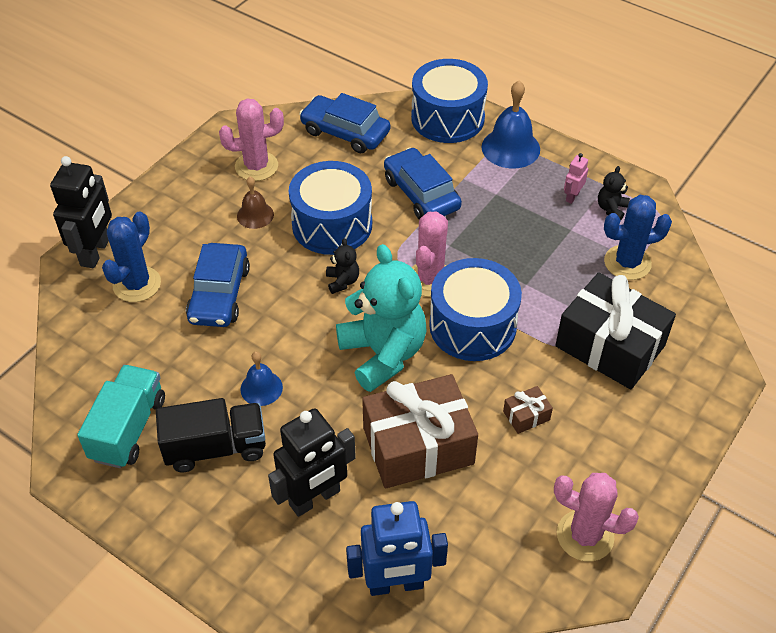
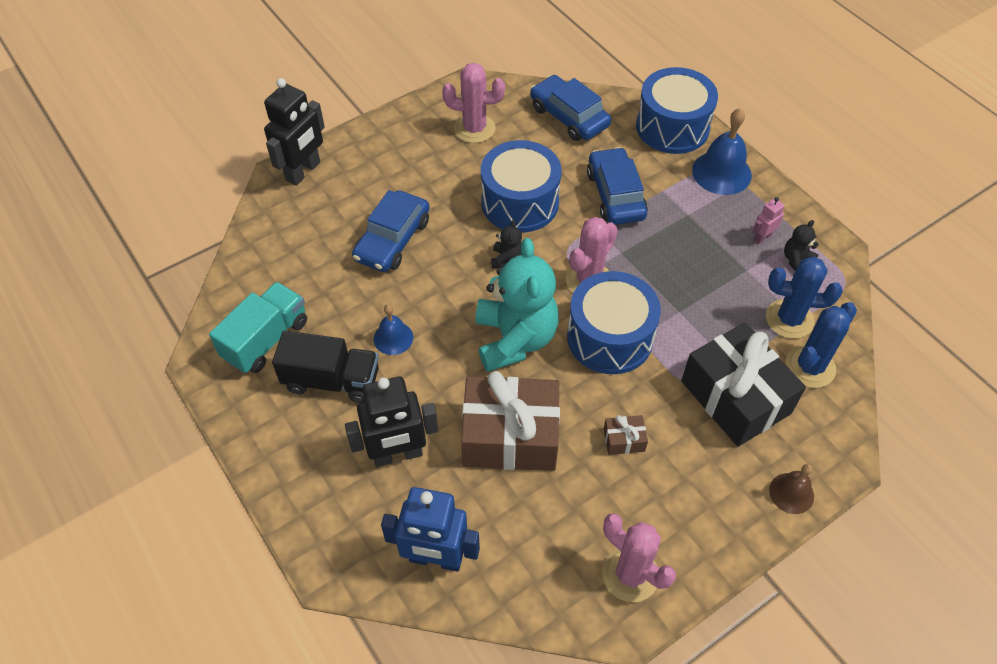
camera: 20 degrees right, 5 degrees up
(137, 284) = (326, 210): blue cactus -> blue cactus (810, 367)
(255, 215) = (454, 174): brown bell -> brown bell (791, 493)

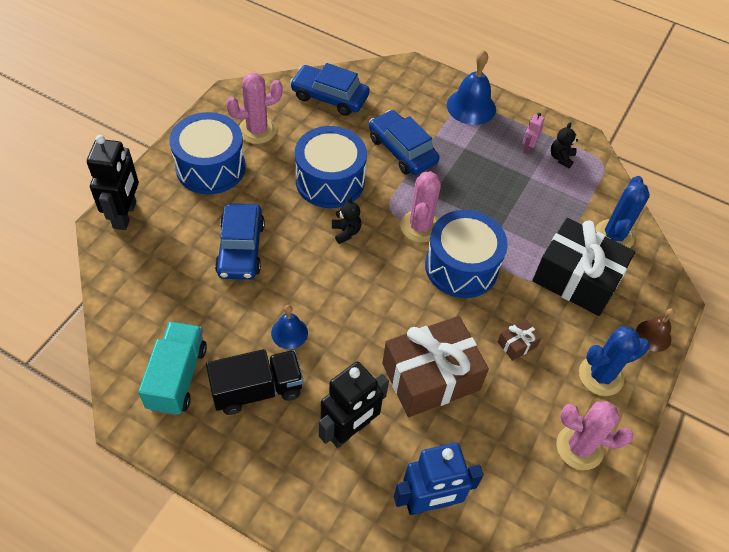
camera: 30 degrees left, 0 degrees up
(515, 339) = (389, 296): turquoise teddy bear -> none
(672, 127) = (415, 81): blue drum -> blue drum (210, 167)
(789, 319) = (580, 204): blue cactus -> blue cactus (601, 376)

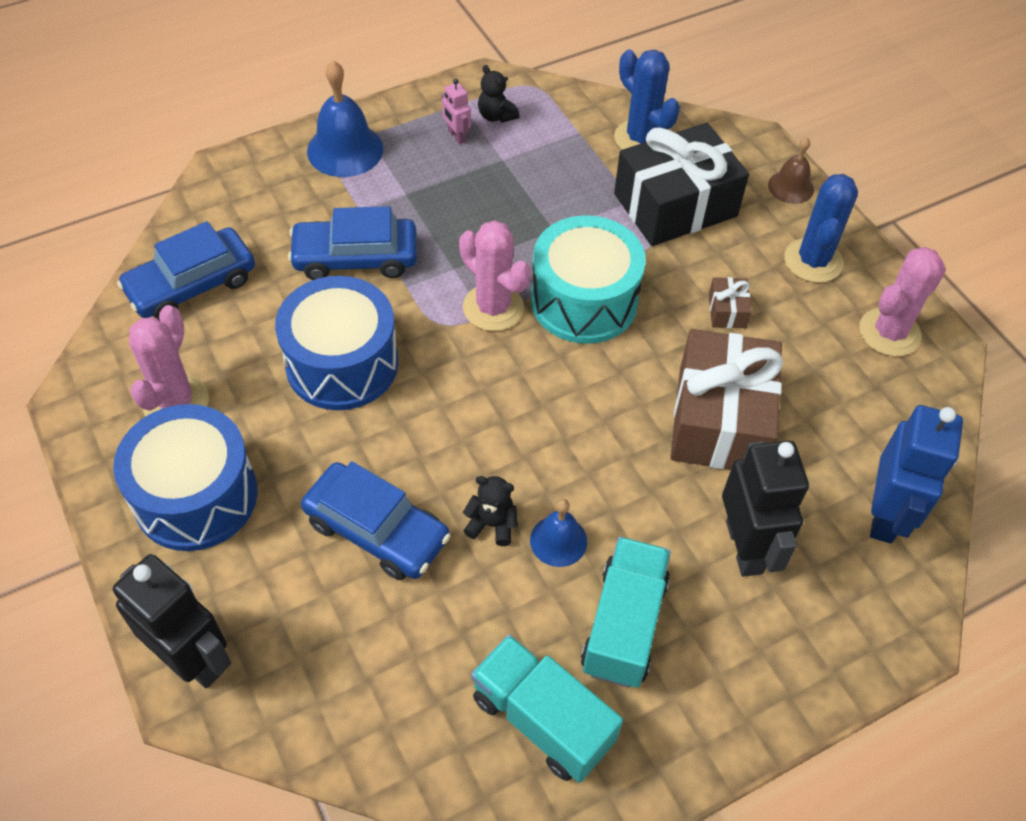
camera: 55 degrees left, 0 degrees up
(257, 390) = (624, 625): black truck -> turquoise truck
(346, 232) = (442, 391): black teddy bear -> black teddy bear (492, 524)
(461, 266) = (584, 300): blue drum -> turquoise drum

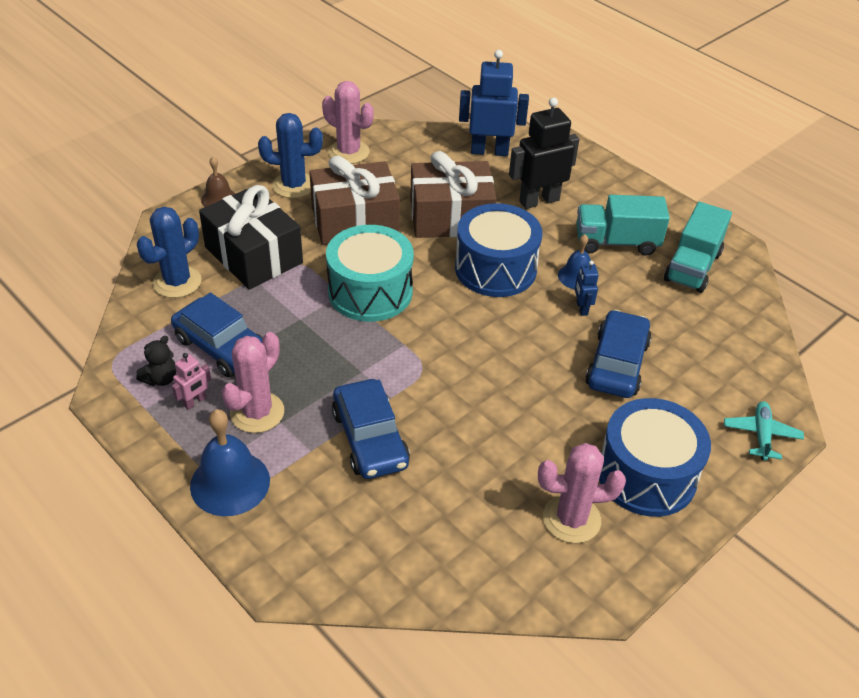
camera: 105 degrees left, 10 degrees down
(192, 285) = (443, 553): blue car -> blue car (222, 347)
(193, 658) = (761, 435): black robot -> turquoise plane
(342, 363) = (486, 419): blue drum -> blue drum (495, 269)
(492, 524) = (581, 308): black teddy bear -> blue robot
(493, 307) = (395, 340): pink cactus -> pink cactus (257, 412)
(727, 311) = (355, 221): brown gift -> brown gift, size x2.44

